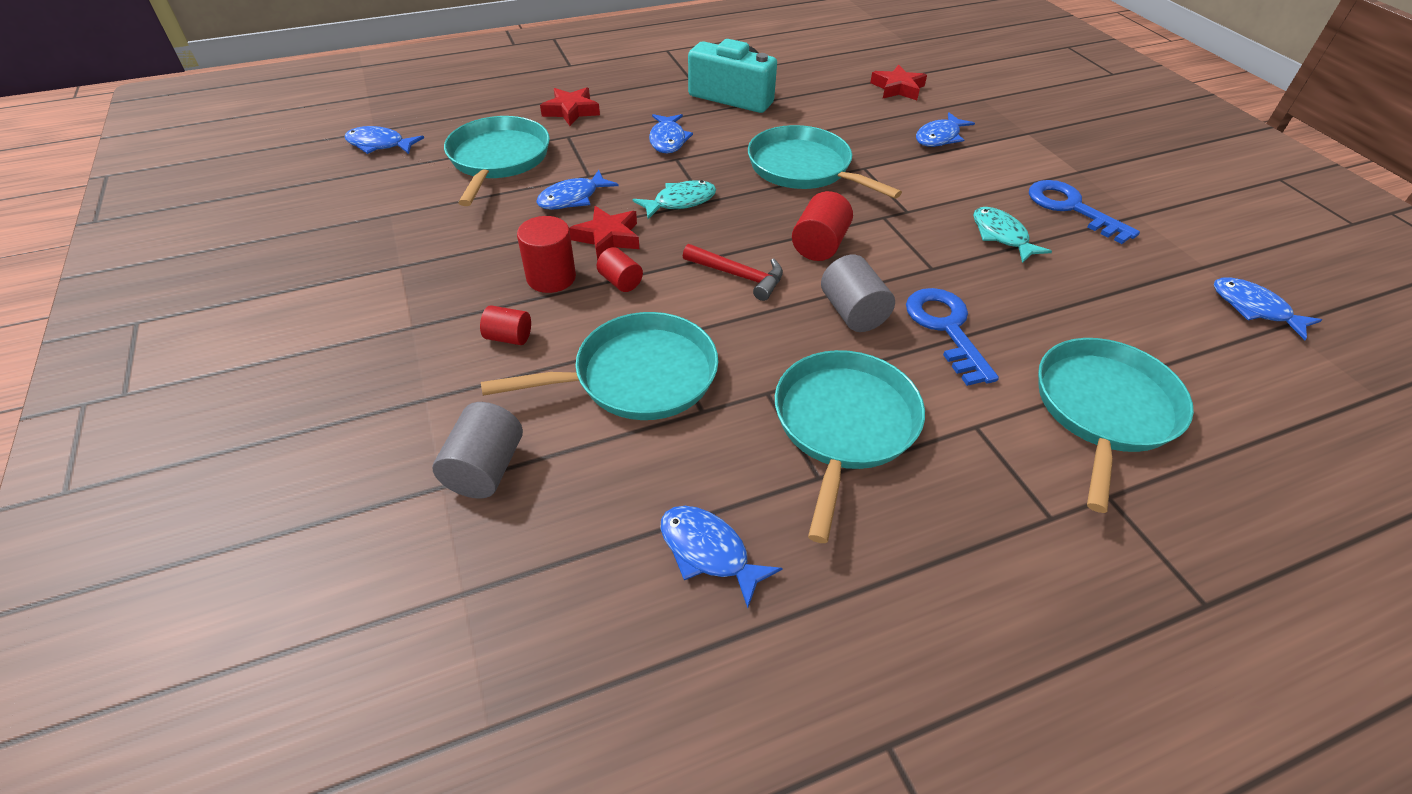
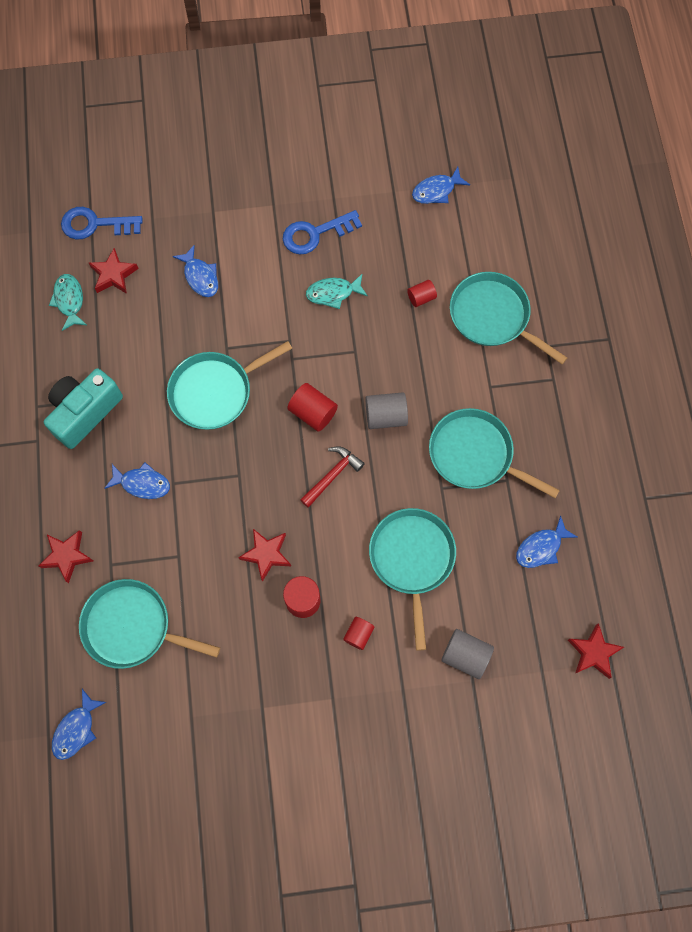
camera: 75 degrees left, 25 degrees up
(507, 687) = (593, 652): none -> red star
(572, 198) = (207, 573): blue fish -> none
(620, 282) = (319, 554): red cylinder -> red cylinder (421, 298)
(680, 202) = (235, 494): turquoise fish -> turquoise fish (69, 301)
(946, 329) = (413, 368): blue key -> blue key (95, 224)

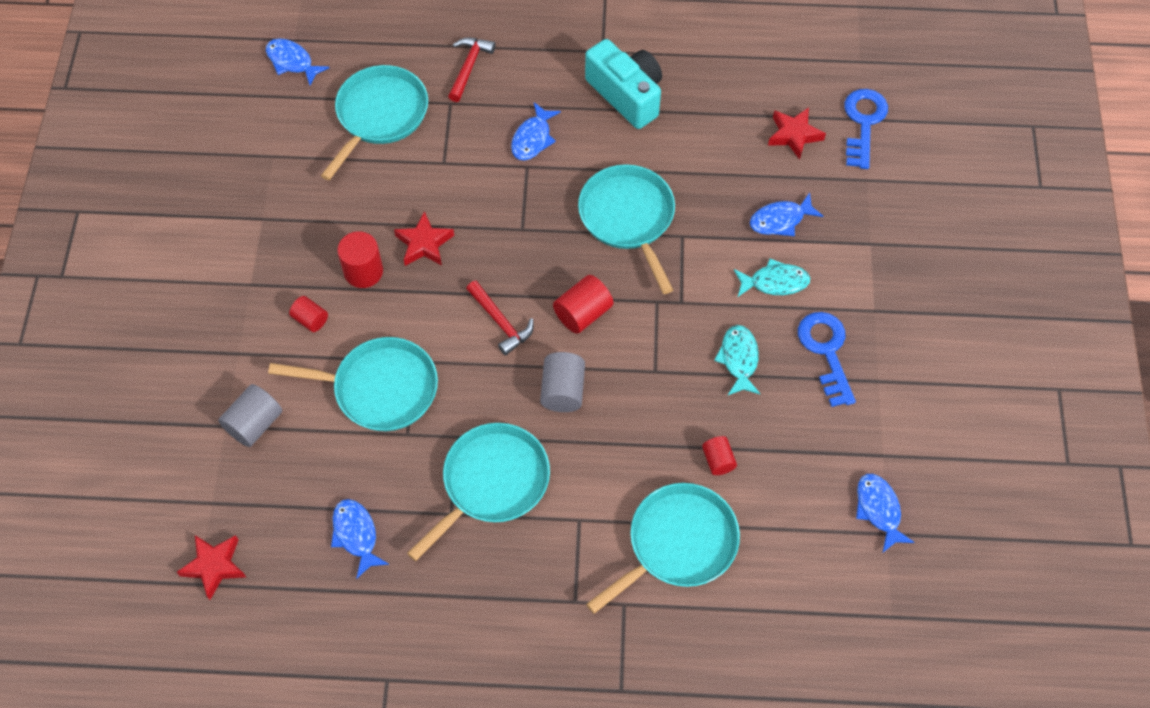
camera: 100 degrees right, 10 degrees down
(67, 556) = (469, 67): red star -> red hammer
(69, 301) = (766, 91): turquoise fish -> turquoise fish (774, 282)

